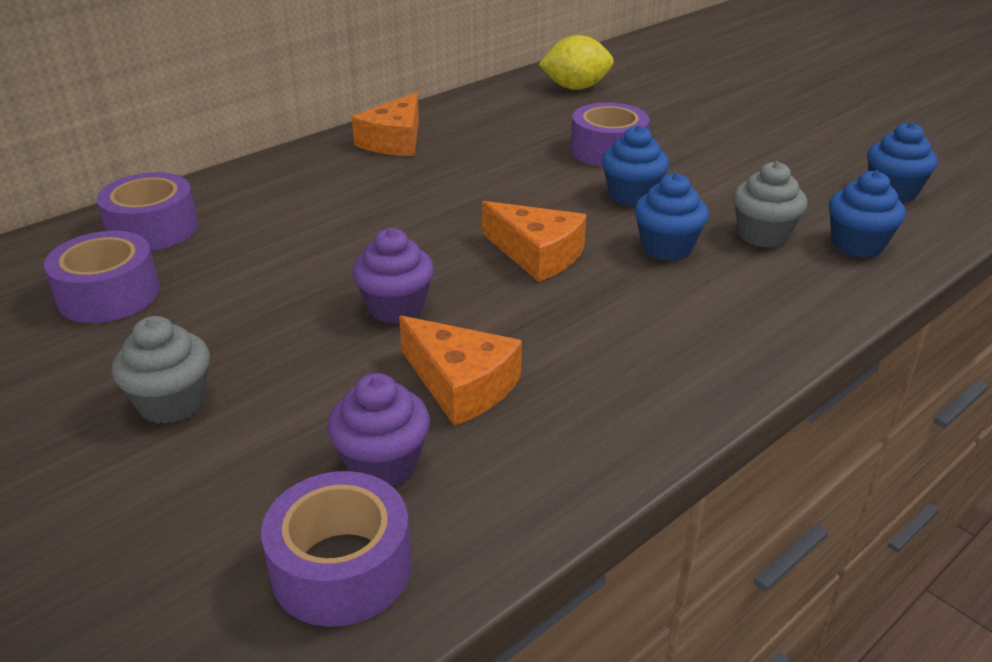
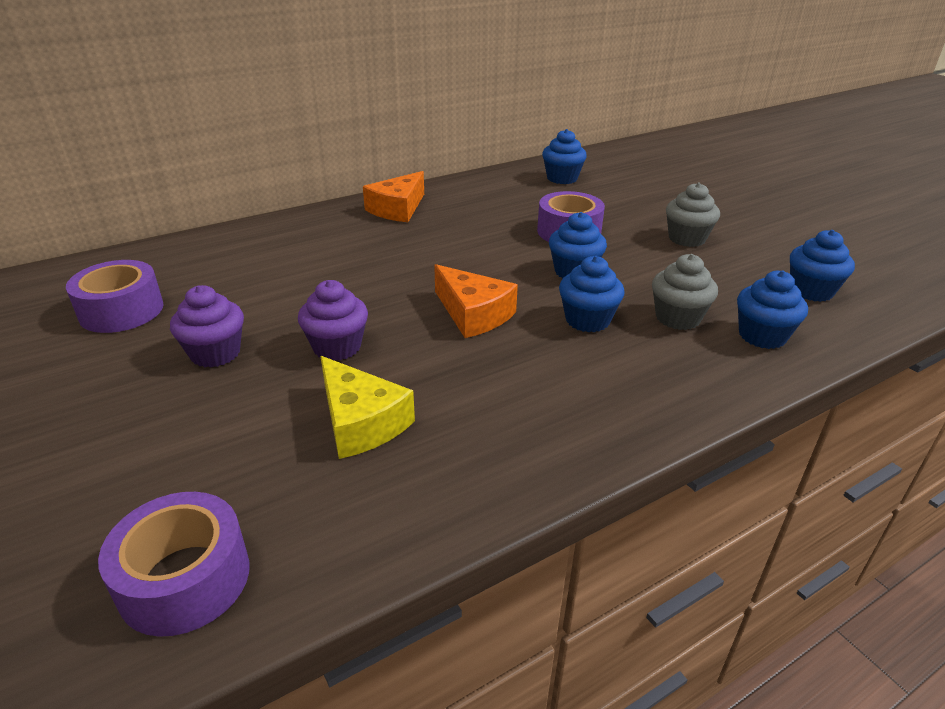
camera: 10 degrees right, 0 degrees up
(153, 229) = (180, 261): purple tape -> none
(172, 403) = (123, 407): grey cupcake -> grey cupcake (687, 238)
(383, 464) = (263, 486): purple cupcake -> purple cupcake (215, 353)
(461, 385) = (361, 422): orange cheese -> yellow cheese
(576, 88) = (562, 178): yellow lemon -> blue cupcake

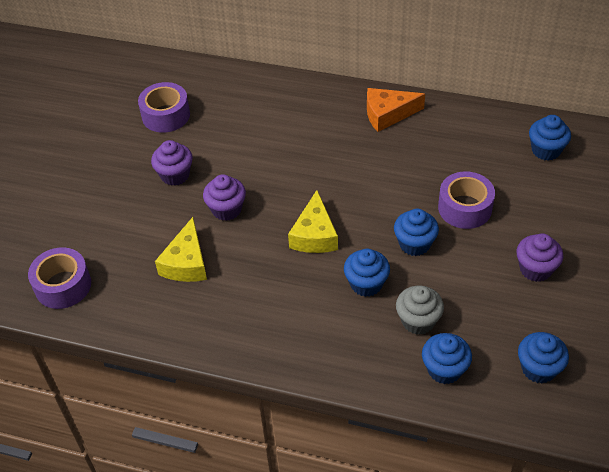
camera: 50 degrees right, 15 degrees up
(473, 314) = (314, 235): orange cheese -> yellow cheese
(687, 238) = (535, 269): grey cupcake -> purple cupcake

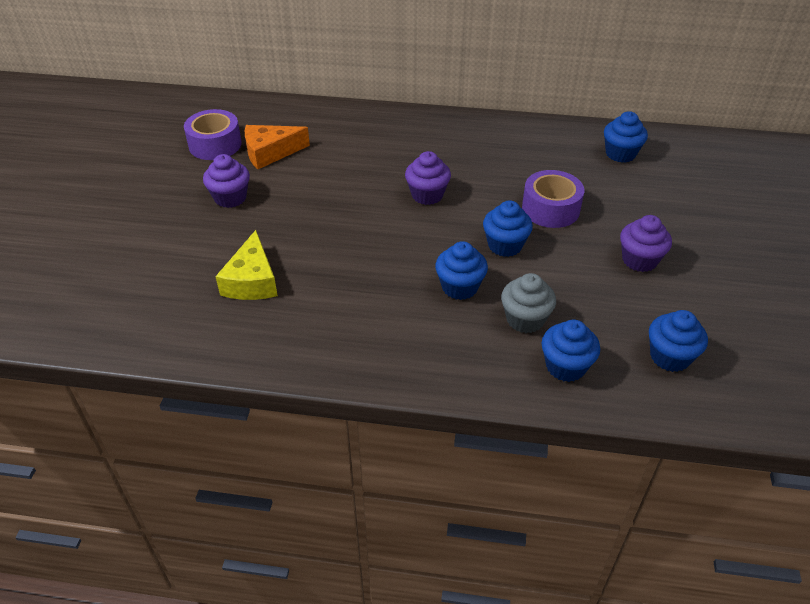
camera: 10 degrees left, 5 degrees down
(63, 285) = (106, 314): purple tape -> none
(226, 209) = (292, 226): purple cupcake -> purple cupcake (427, 195)
(314, 235) = (394, 244): yellow cheese -> none
(388, 114) = (452, 132): orange cheese -> orange cheese (270, 153)

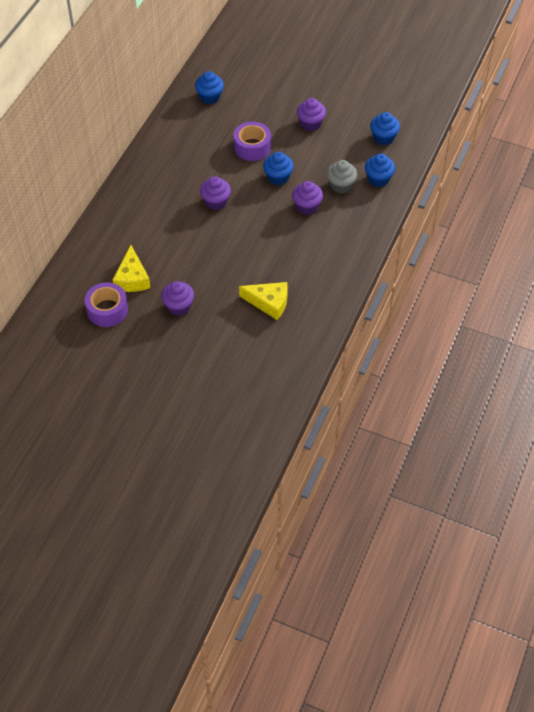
camera: 75 degrees left, 10 degrees up
(270, 153) = (132, 278): orange cheese -> yellow cheese
(460, 287) = (307, 206): blue cupcake -> purple cupcake

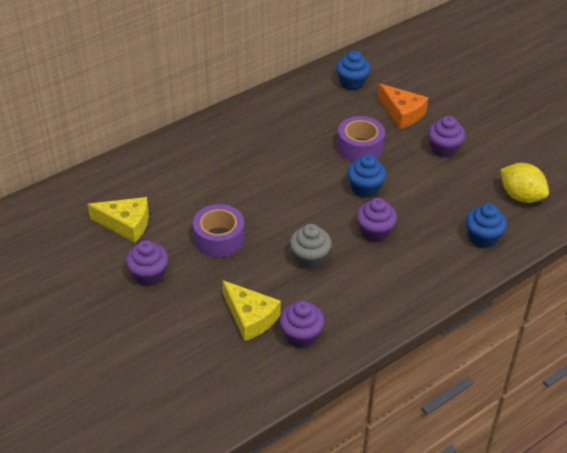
camera: 30 degrees right, 10 degrees down
(107, 310) = (73, 245): purple tape -> purple tape (219, 239)
(132, 278) = (126, 224): yellow cheese -> yellow cheese turned 105 degrees counterclockwise
(216, 202) = (276, 185): purple cupcake -> purple cupcake (301, 336)
(263, 107) = (402, 113): none -> orange cheese
(341, 185) = (432, 226): grey cupcake -> grey cupcake (310, 258)
(383, 138) = (521, 196): blue cupcake -> yellow lemon

